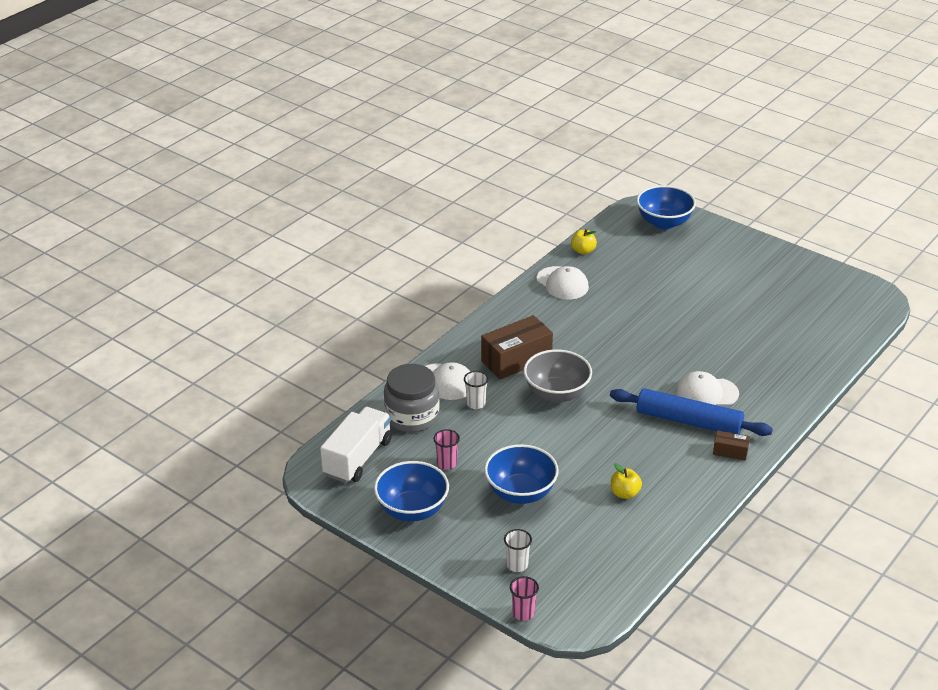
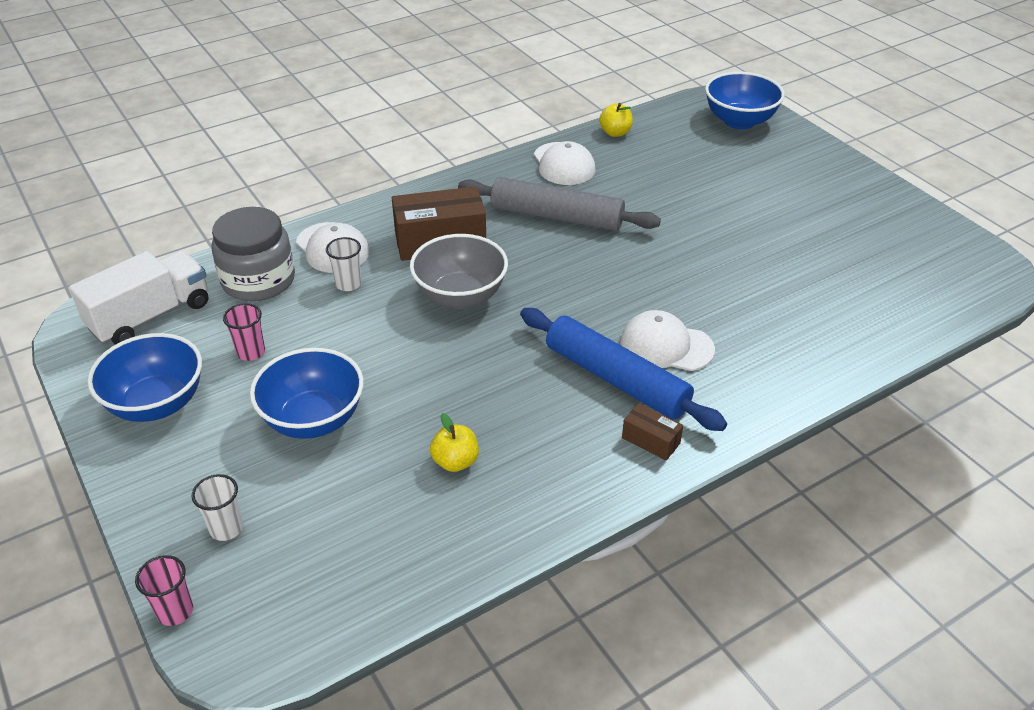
camera: 20 degrees right, 5 degrees up
(583, 323) = (556, 216): none -> grey rolling pin

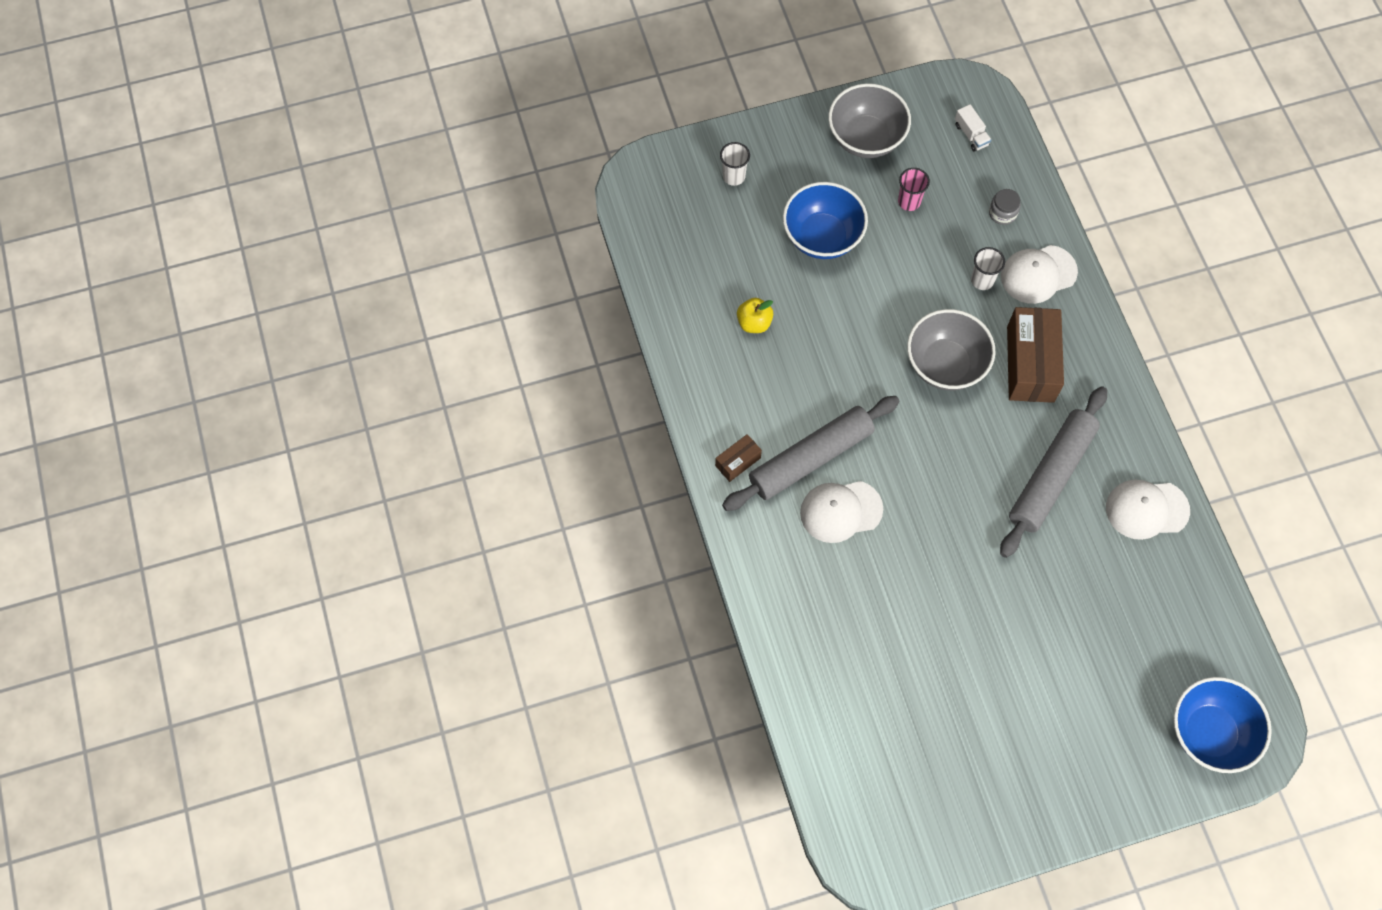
camera: 105 degrees right, 25 degrees up
(151, 316) = (971, 135): white truck -> white truck, size x0.44
(157, 404) = (866, 138): blue bowl -> grey bowl
(175, 611) = (676, 146): pink cup -> none
(258, 280) = (1002, 213): grey jar -> grey jar, size x0.44
(615, 133) = (1203, 582): yellow apple -> none
(616, 379) = (810, 458): blue rolling pin -> grey rolling pin
(666, 346) = (841, 511): white cap -> white cap turned 135 degrees counterclockwise

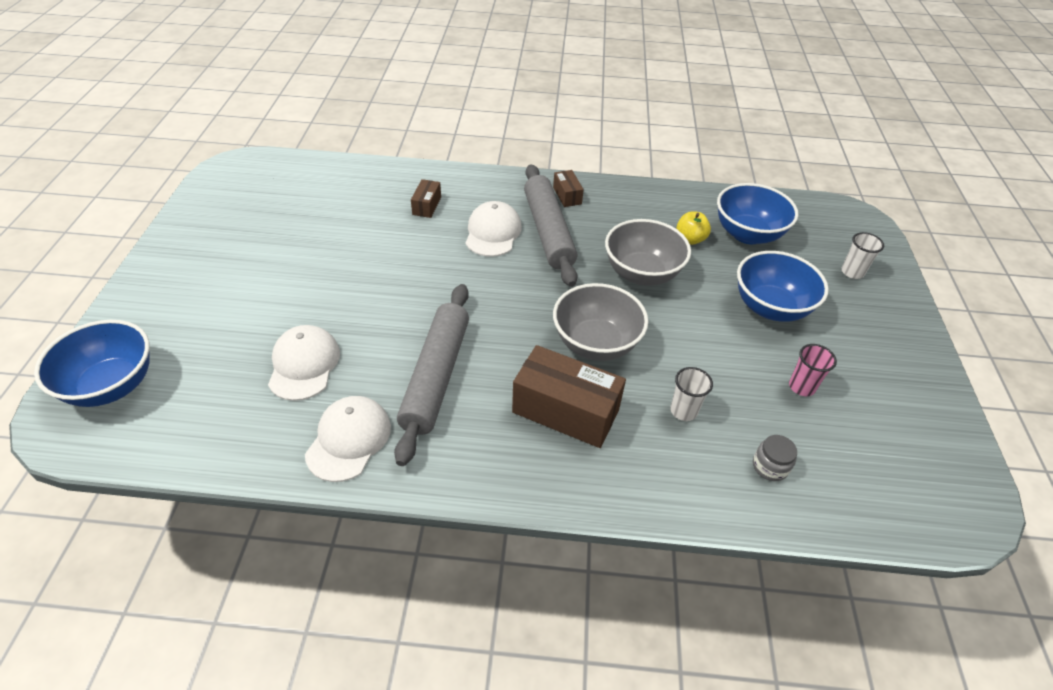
camera: 110 degrees right, 20 degrees down
(718, 272) = (747, 234): none -> blue bowl
(831, 599) = (427, 206): none -> brown box
(866, 138) = (893, 381): grey bowl -> grey bowl (641, 274)
(971, 135) = (893, 481): white truck -> none
(1038, 274) = (675, 466): white cap -> white cap (304, 365)
(1051, 476) = (436, 376): grey rolling pin -> grey rolling pin turned 45 degrees clockwise

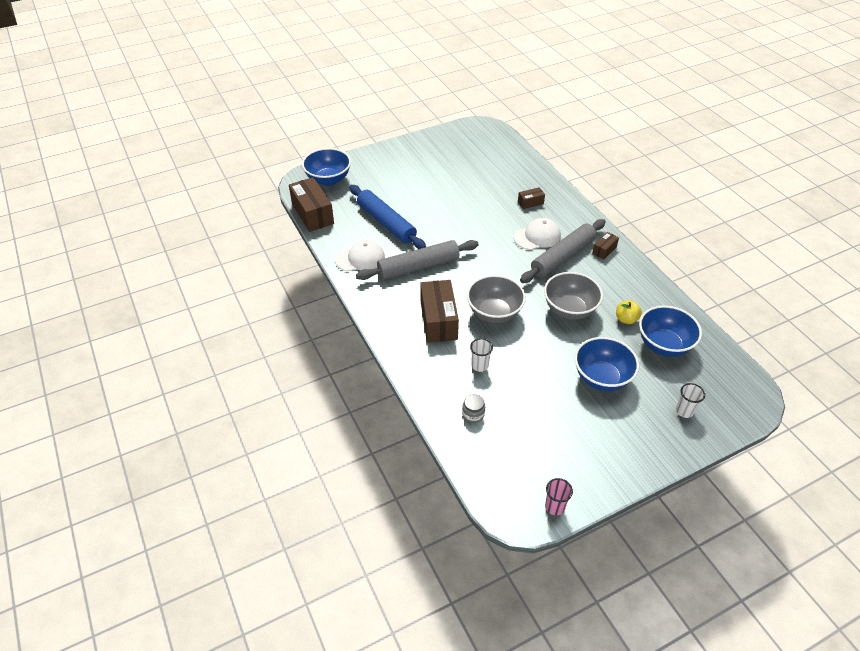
camera: 60 degrees right, 0 degrees up
(168, 452) = (312, 214): none -> brown box
(304, 365) = (386, 223): white cap -> blue rolling pin
(801, 387) = (546, 412): pink cup -> pink cup (554, 507)

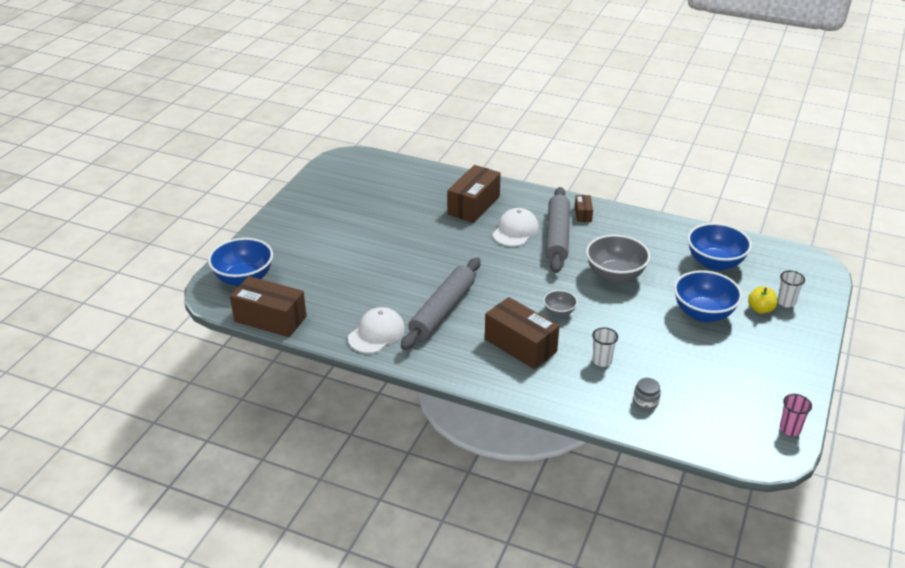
camera: 40 degrees left, 10 degrees down
(386, 223) = (360, 288): blue rolling pin -> none
(494, 313) = (559, 312): grey bowl -> grey bowl, size x0.51
(530, 203) = (473, 205): brown box -> brown box, size x2.06
(626, 319) = (665, 259): yellow apple -> yellow apple (760, 309)

